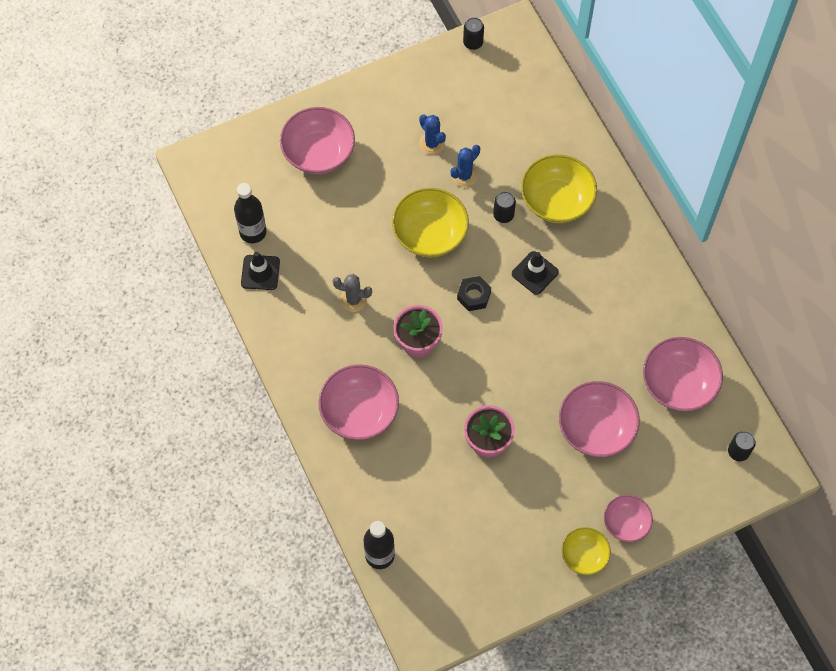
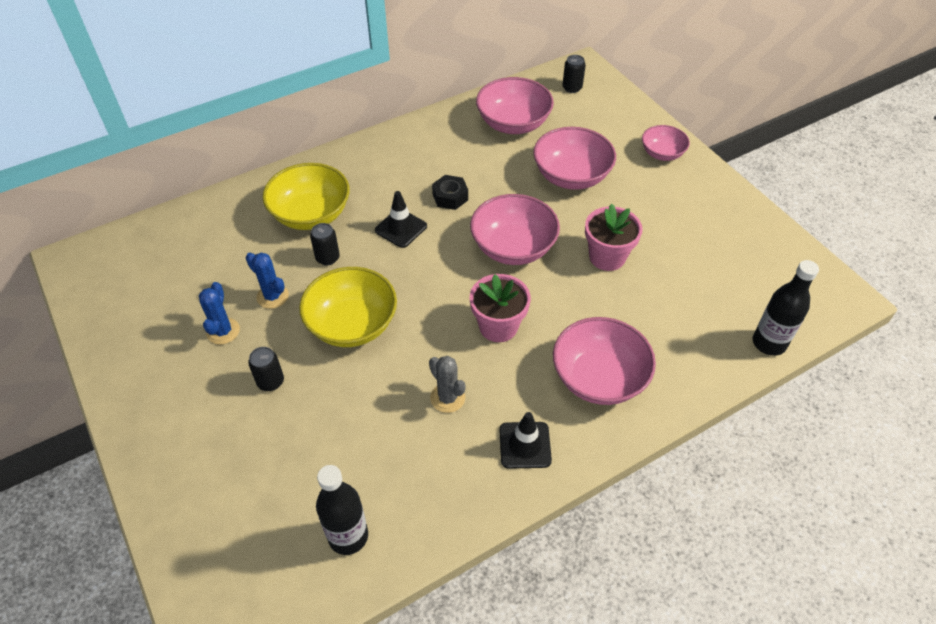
camera: 95 degrees left, 15 degrees down
(260, 272) = (414, 518): black traffic cone -> black traffic cone (525, 445)
(318, 153) = (222, 461): pink bowl -> pink bowl (513, 247)
(353, 300) = (447, 398): grey cactus -> grey cactus turned 45 degrees counterclockwise
(432, 143) = (223, 331): blue cactus -> blue cactus turned 45 degrees counterclockwise
(473, 43) = (80, 299): black can -> black can (270, 381)
(473, 296) = (433, 278): black nut -> black nut (450, 197)
(584, 555) = (704, 180): yellow bowl -> none

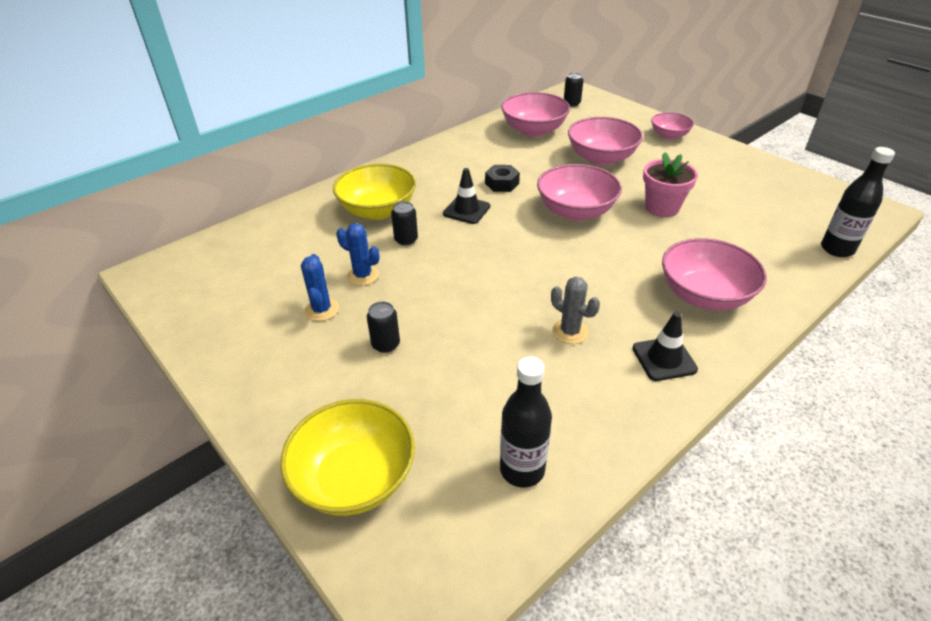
camera: 10 degrees left, 10 degrees down
(352, 324) = (450, 287): yellow bowl -> yellow bowl (354, 478)
(498, 326) = (591, 269): pink flower pot -> none

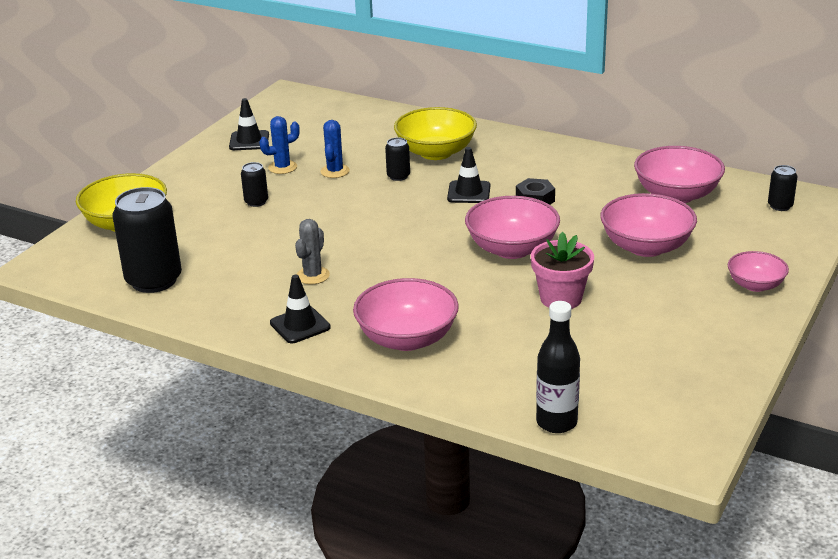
camera: 70 degrees right, 10 degrees down
(232, 324) = (249, 141): none -> black traffic cone
(522, 470) = (154, 280): black bottle -> black can

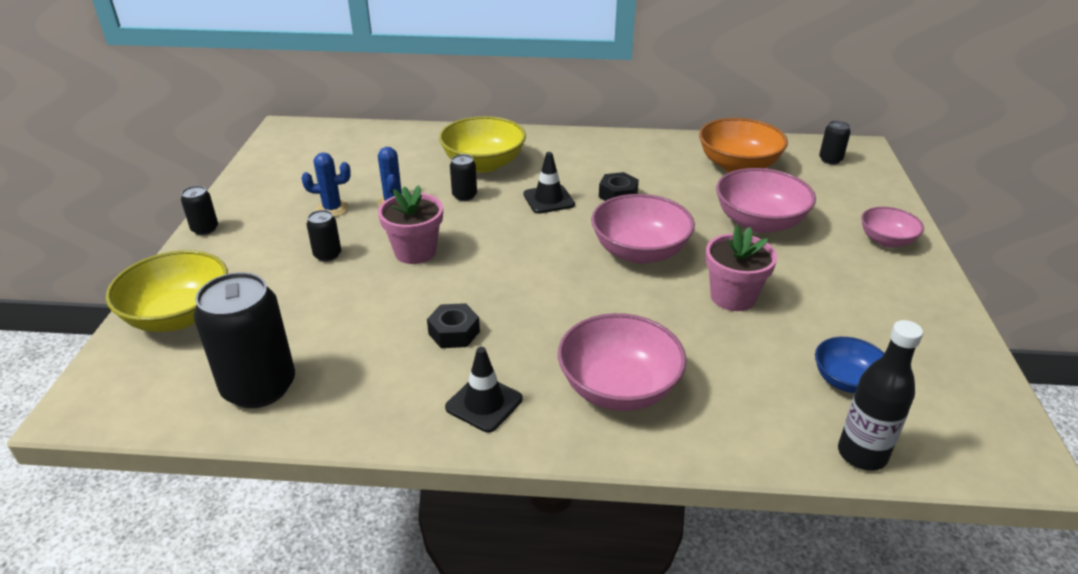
camera: 25 degrees left, 5 degrees up
(177, 165) = (205, 229): none -> black can
(249, 141) = (275, 186): black traffic cone -> none
(282, 167) = (332, 209): blue cactus -> blue cactus turned 45 degrees clockwise
(313, 275) = (454, 332): grey cactus -> black nut
(325, 213) = (415, 252): none -> pink flower pot
(597, 376) = (847, 381): none -> blue bowl
(676, 195) = (738, 166): pink bowl -> orange bowl

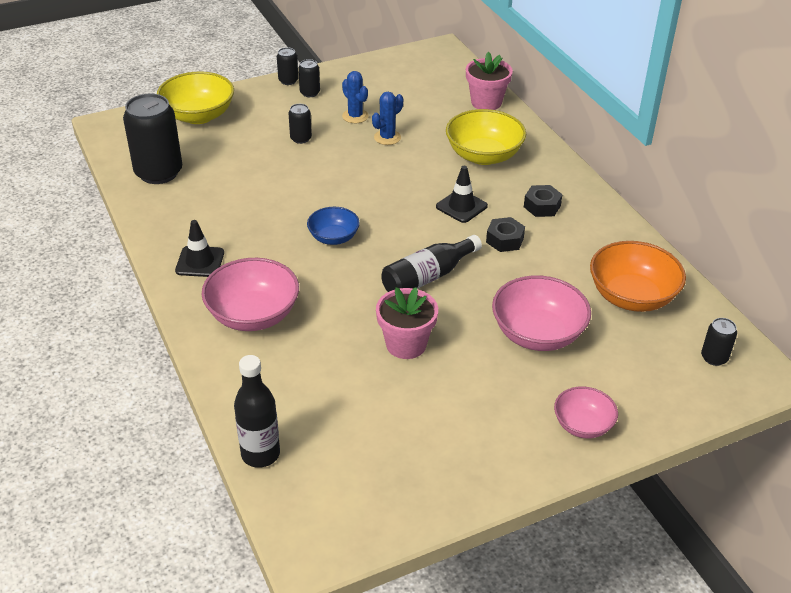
camera: 60 degrees right, 5 degrees up
(415, 252) = (335, 172): pink flower pot -> pink flower pot (486, 102)
(454, 332) = (259, 223): black nut -> black nut (542, 206)
(464, 195) = (427, 164): black can -> black can (310, 93)
(639, 252) = (428, 277): pink bowl -> black bottle
(847, 381) = (342, 432): blue bowl -> blue bowl (333, 237)

